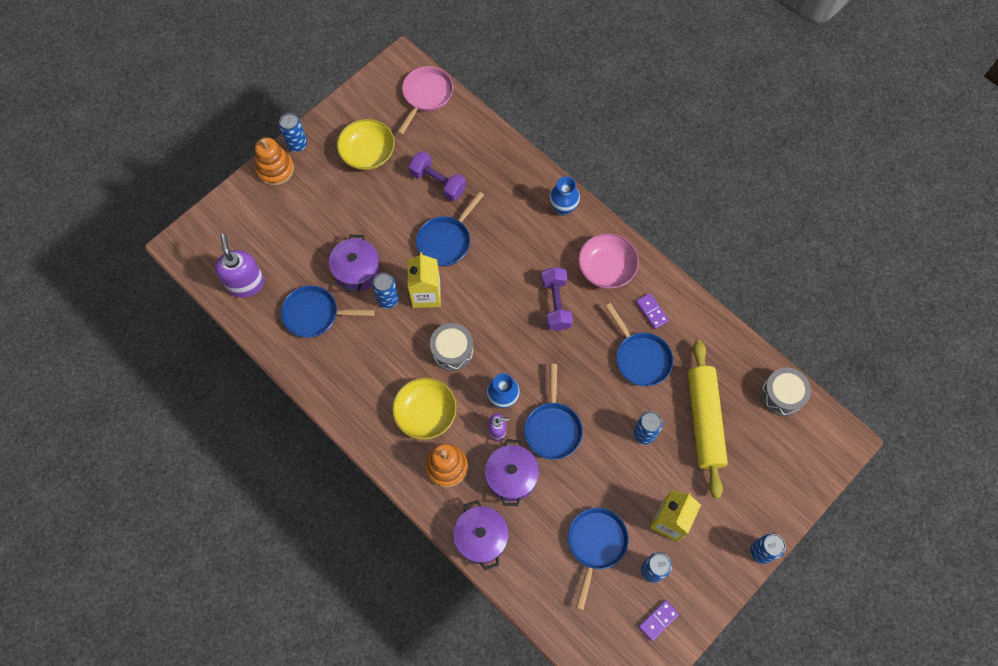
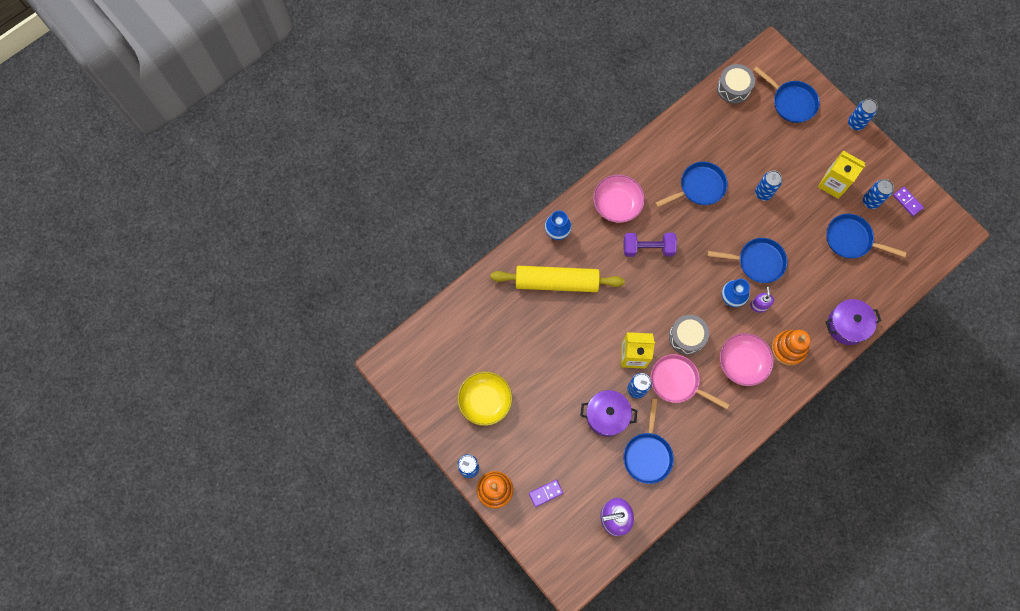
camera: 85 degrees left, 5 degrees up
(425, 413) = (742, 362): yellow bowl -> pink bowl
(426, 95) = (427, 343): pink pan -> pink pan (677, 381)
(438, 182) = (522, 338): purple dumbbell -> none
(446, 241) = (582, 335): blue pan -> blue pan (791, 102)
(511, 477) = (797, 298): purple pot -> none
(652, 311) = (658, 173): purple domino -> purple domino (545, 493)
(704, 420) = (753, 147): yellow rolling pin -> yellow rolling pin (556, 282)

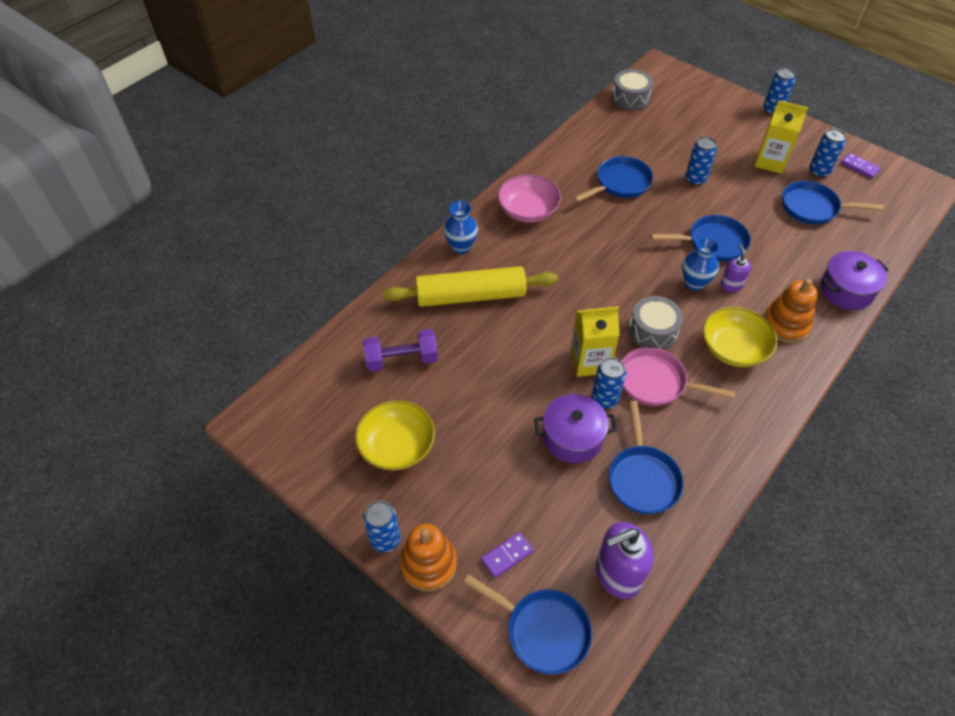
camera: 10 degrees left, 20 degrees down
(648, 248) = (577, 247): purple dumbbell -> purple dumbbell (401, 360)
(742, 362) = (733, 348): pink bowl -> yellow bowl
(791, 102) = (696, 101): blue pan -> blue pan (542, 630)

